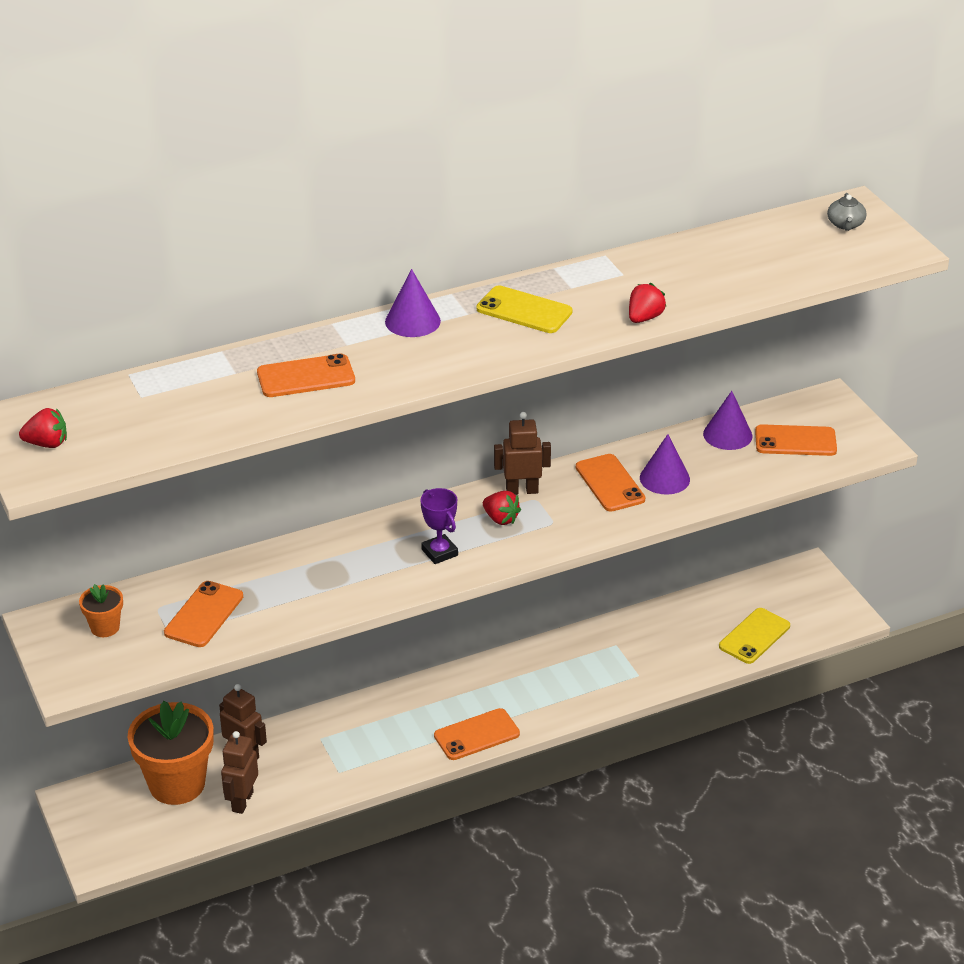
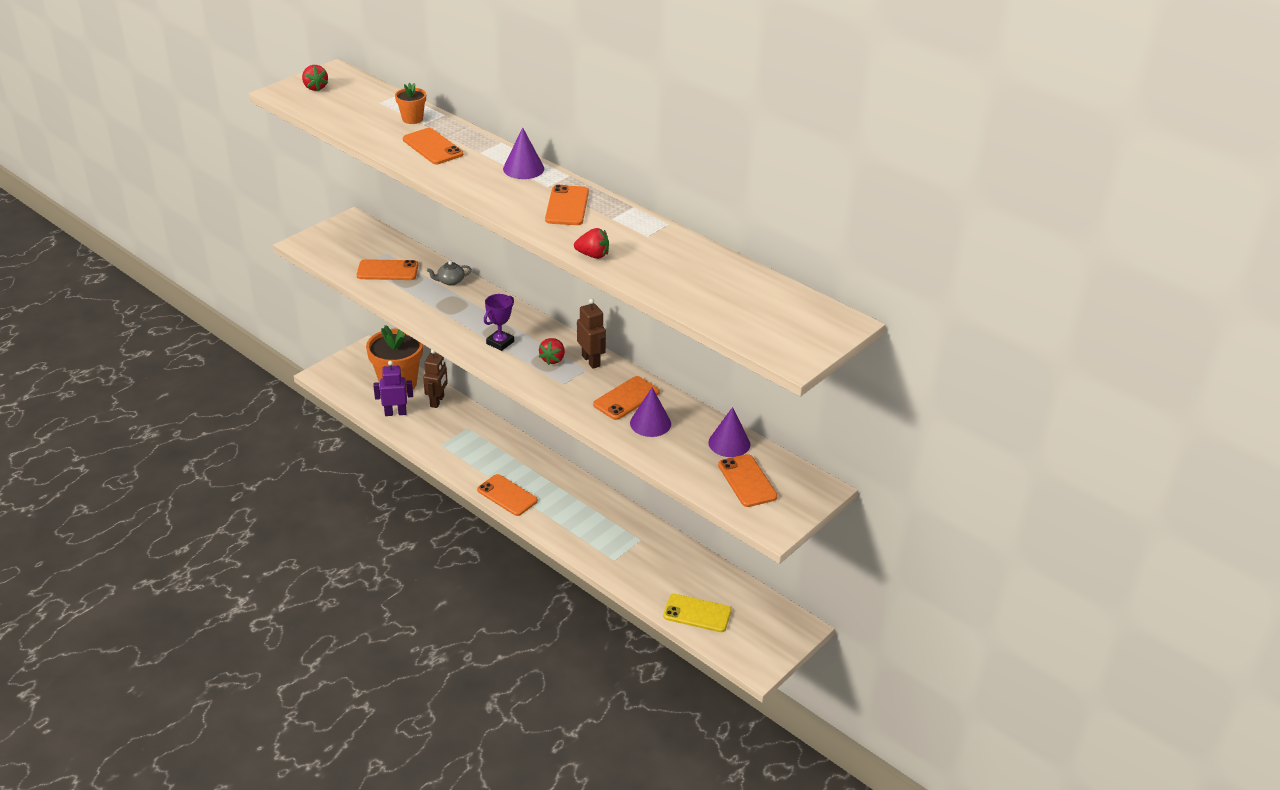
camera: 65 degrees right, 0 degrees up
(105, 627) = (358, 241): orange flower pot -> orange flower pot (412, 119)
(242, 801) = (395, 413): brown robot -> purple robot
(524, 310) = (567, 206): yellow phone -> orange phone
(845, 224) = (808, 323): grey teapot -> grey teapot (450, 281)

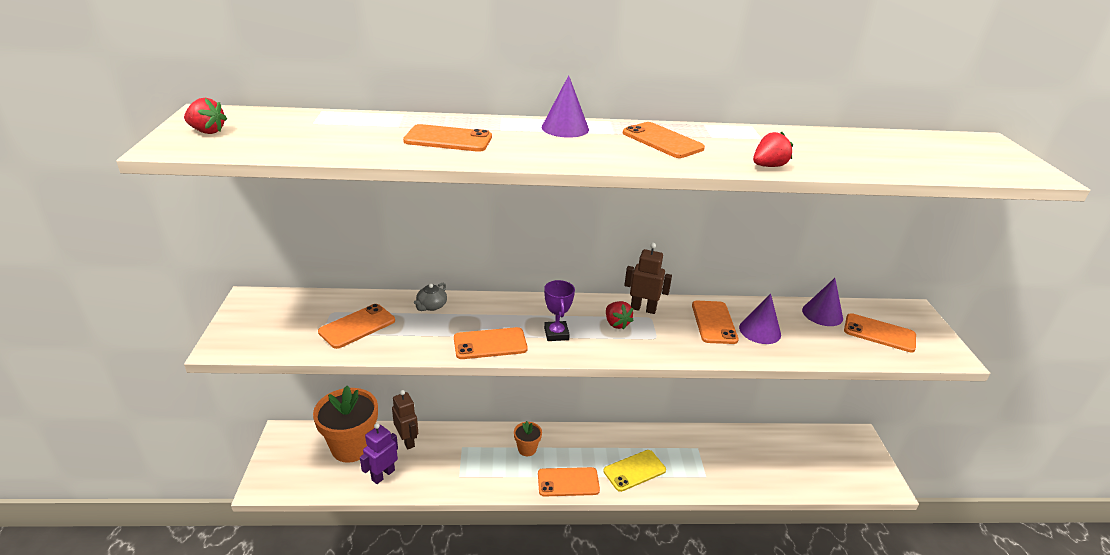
camera: 45 degrees left, 5 degrees down
(412, 119) = (378, 125): orange flower pot -> orange flower pot (527, 449)
(448, 325) = (490, 344): none -> orange phone
(697, 613) = (805, 475): yellow phone -> yellow phone (634, 470)

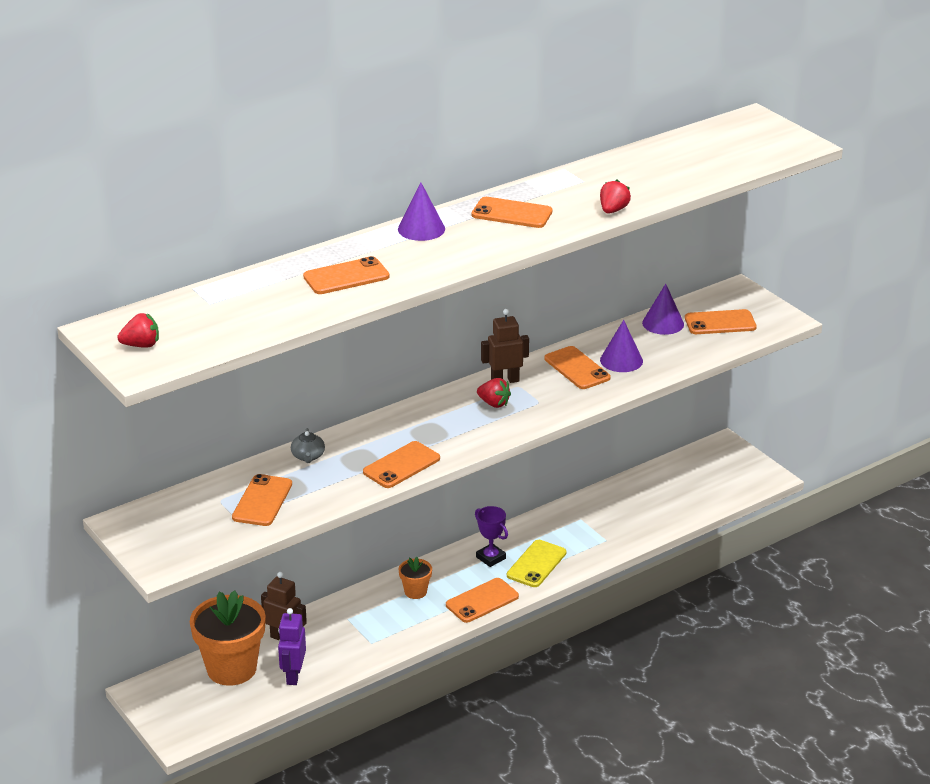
camera: 30 degrees left, 0 degrees up
(556, 334) = (450, 433): purple trophy -> purple trophy (491, 558)

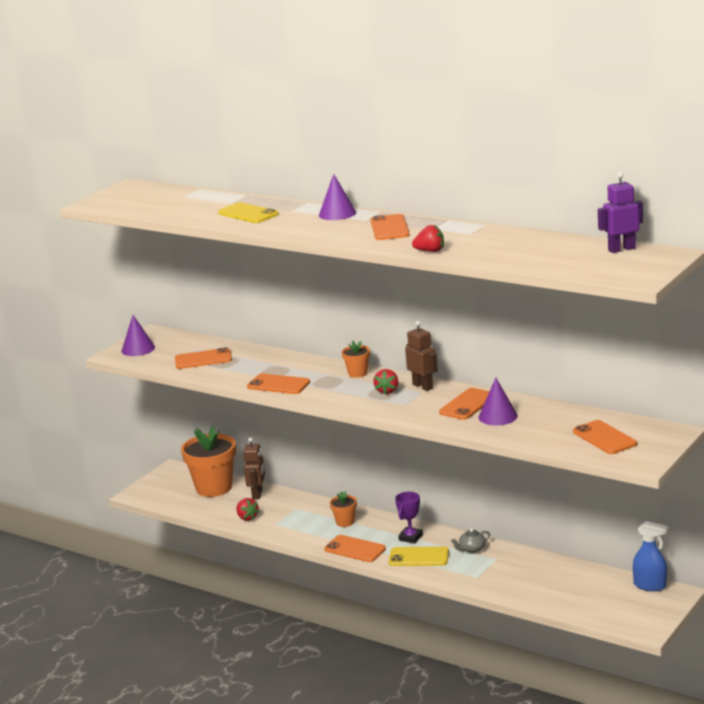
camera: 70 degrees right, 10 degrees down
(141, 345) = (119, 197): red strawberry -> red strawberry (247, 518)
(293, 675) = (220, 509): purple robot -> purple robot (621, 249)
(308, 456) = (265, 357): grey teapot -> grey teapot (471, 549)
(346, 277) = (248, 214): orange phone -> yellow phone
(427, 409) = (358, 373): none -> orange flower pot
(663, 323) = (576, 417): purple cone -> purple cone (138, 349)
(701, 452) = (650, 586): none -> blue spray bottle

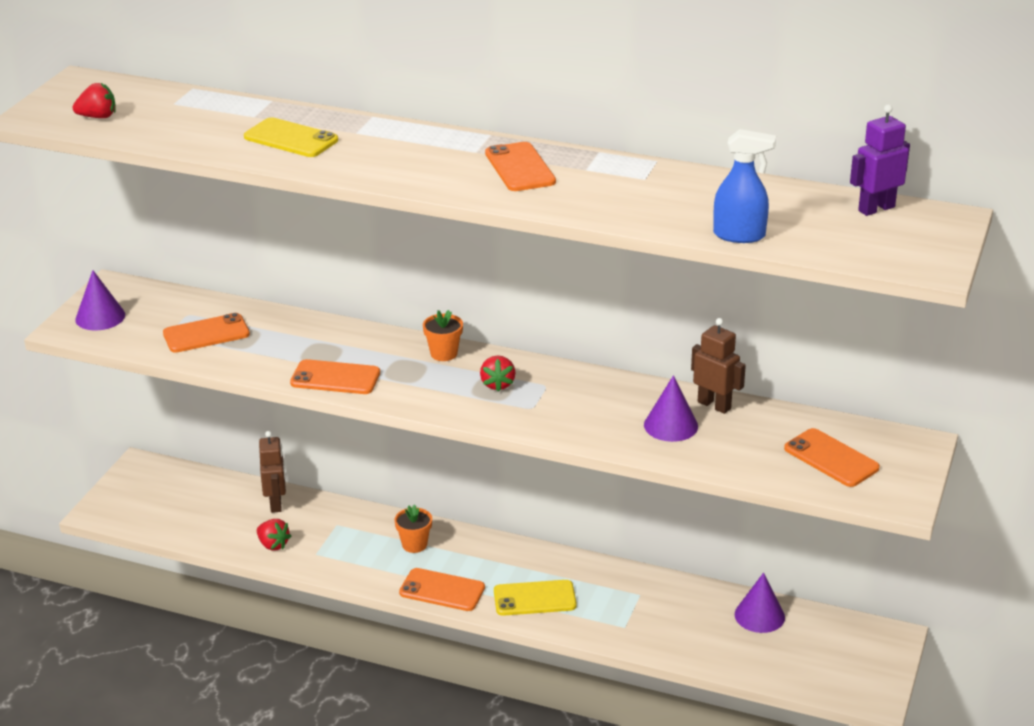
camera: 15 degrees left, 10 degrees up
(214, 488) = (209, 495): orange flower pot -> none
(337, 213) = (428, 139): purple cone -> purple cone (759, 615)
(410, 537) = (513, 566): purple trophy -> none
(423, 386) = (545, 374): brown robot -> brown robot (714, 405)
(430, 251) = (601, 213): red strawberry -> red strawberry (98, 117)
(467, 404) = (621, 405): orange phone -> none
(471, 549) = (602, 580): grey teapot -> none
(650, 586) = (856, 626): blue spray bottle -> blue spray bottle (739, 235)

